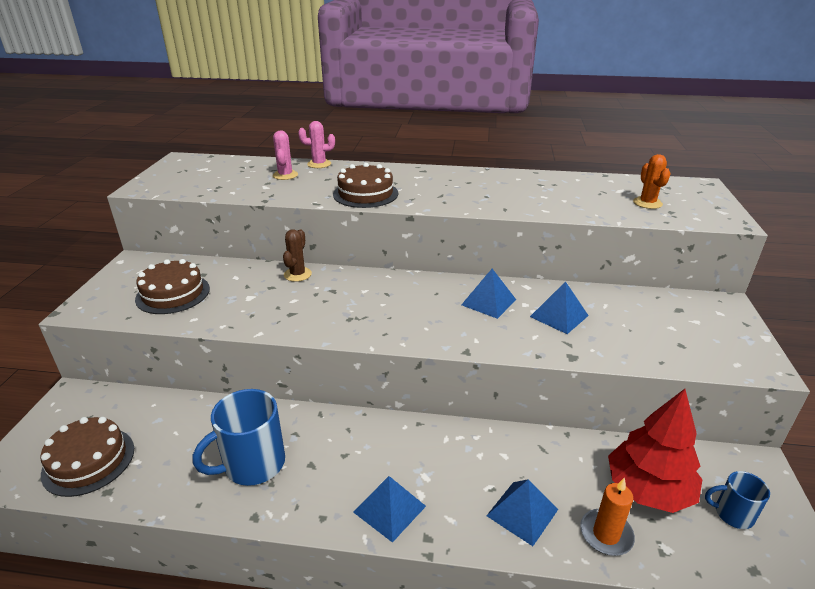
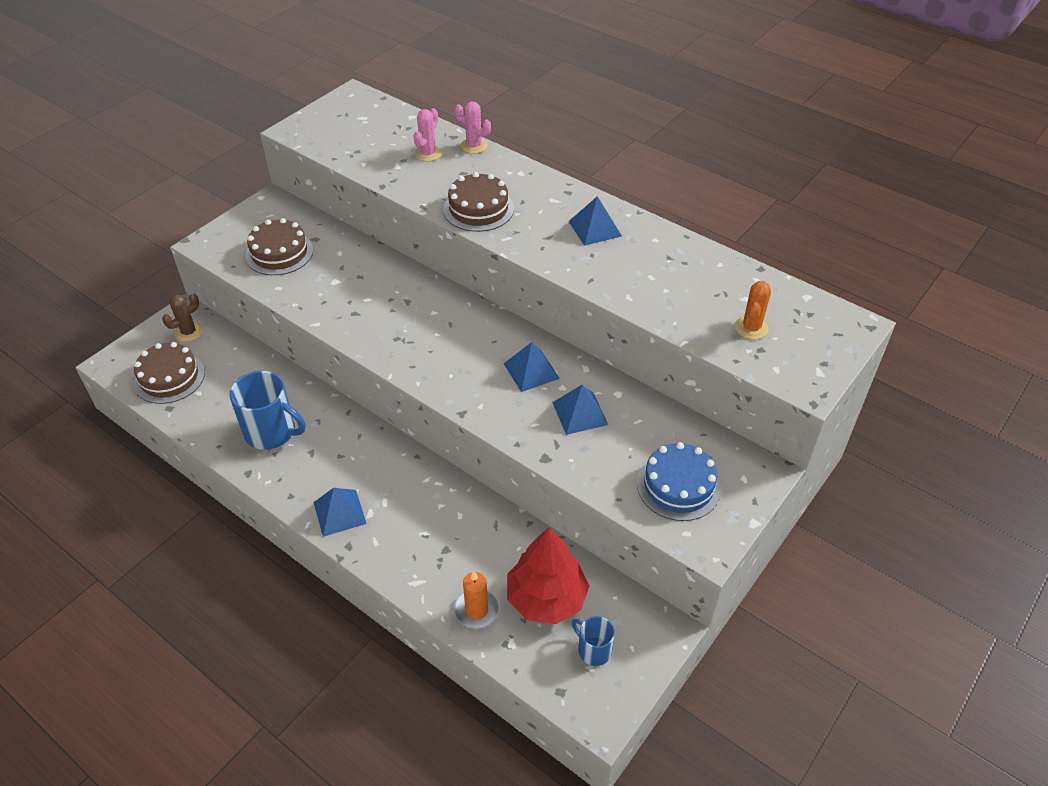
camera: 30 degrees right, 15 degrees up
(252, 464) = (272, 432): blue mug -> blue mug turned 150 degrees counterclockwise
(297, 274) = (392, 270): brown cactus -> brown cactus (189, 332)
(522, 512) = (430, 564): blue pyramid -> blue pyramid (595, 228)
(688, 335) = (678, 486): none -> blue cake

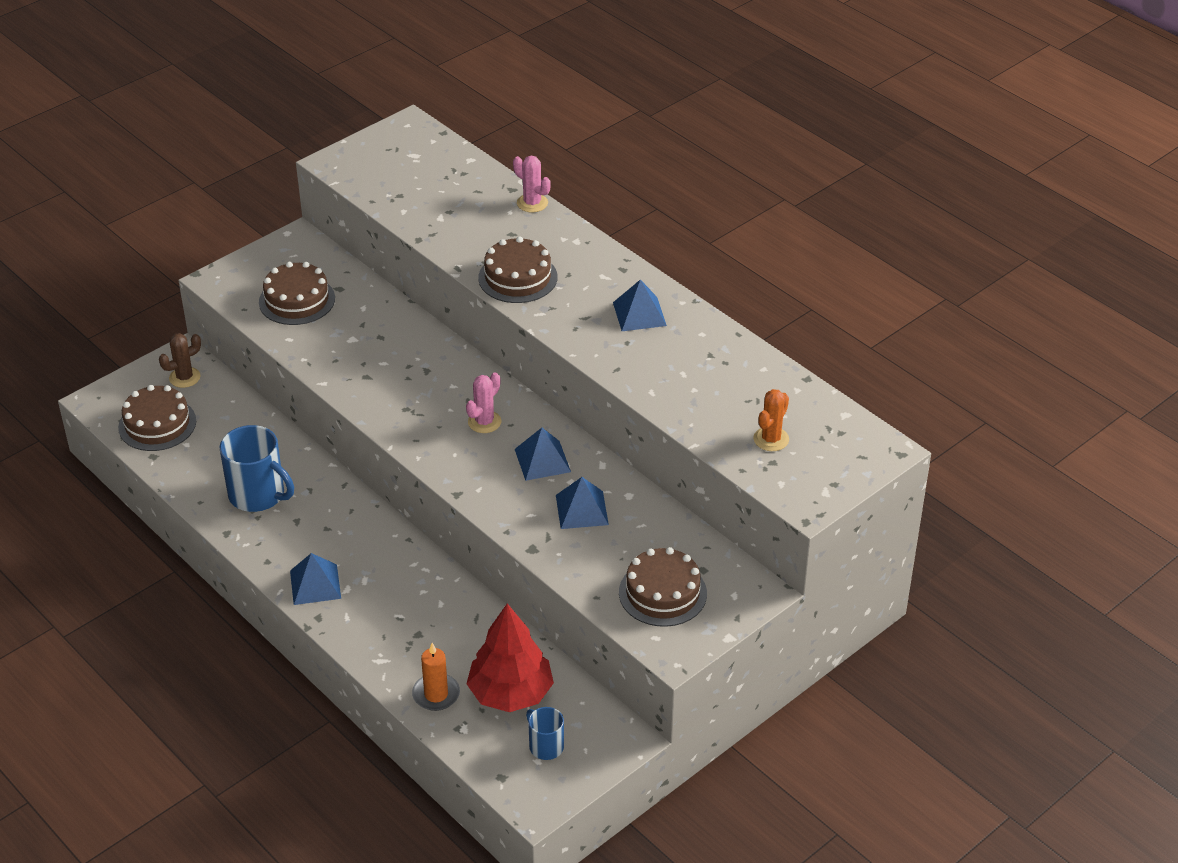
camera: 10 degrees right, 5 degrees down
(428, 153) = (478, 207): pink cactus -> pink cactus (484, 422)
(678, 486) = (662, 593): blue cake -> brown cake

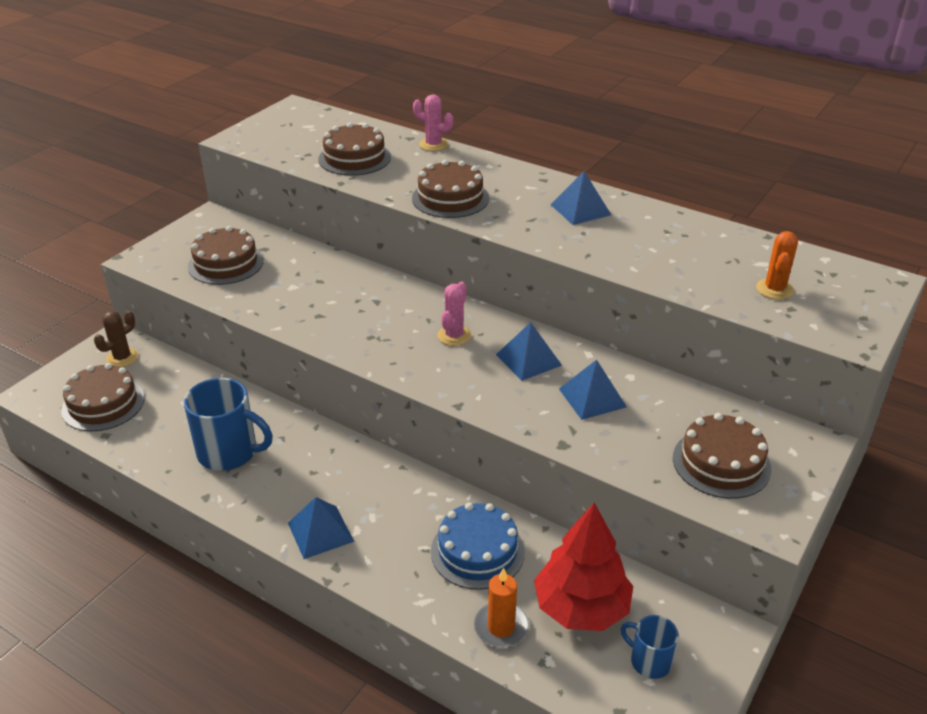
camera: 15 degrees left, 5 degrees down
(443, 629) = (477, 551): none -> blue cake
(444, 208) = (354, 158): none -> brown cake

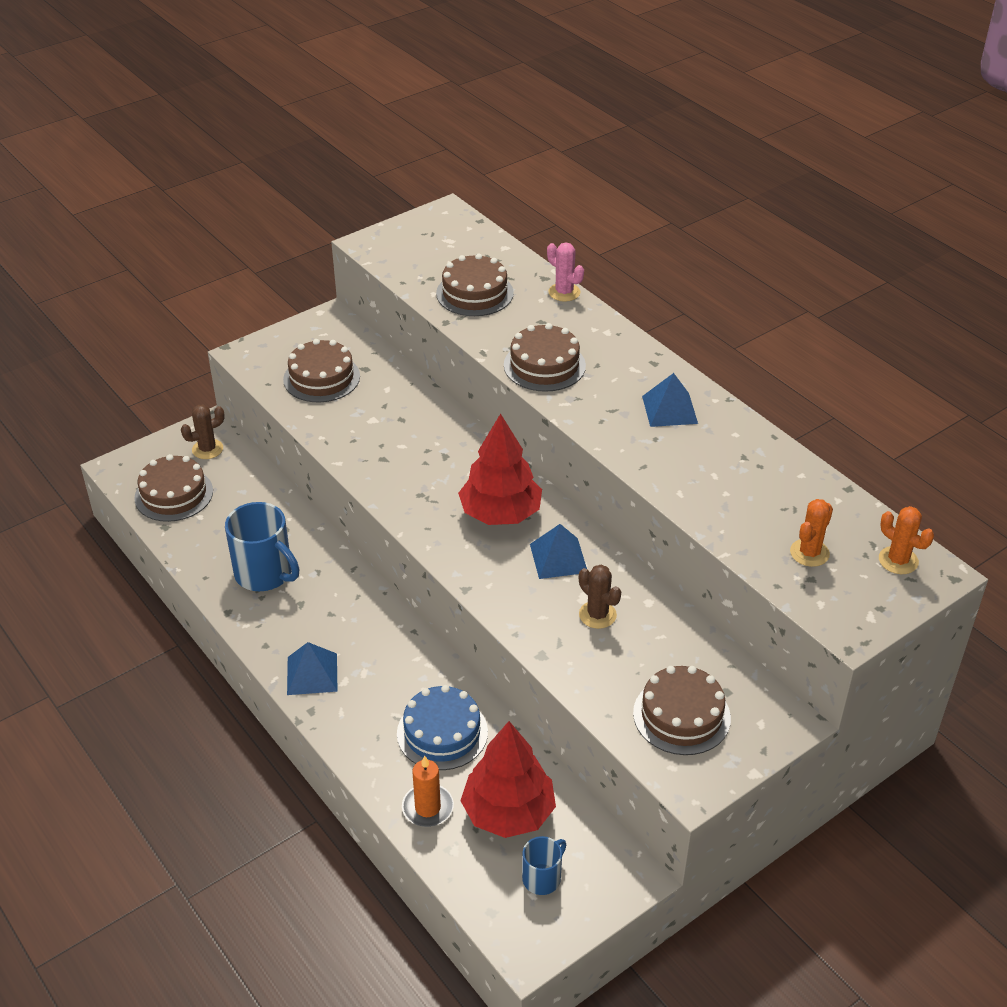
camera: 20 degrees right, 5 degrees up
(454, 336) = (500, 513): pink cactus -> red tree
(592, 398) = (597, 615): blue pyramid -> brown cactus
(649, 661) = (542, 878): blue mug -> blue mug turned 75 degrees clockwise
(848, 279) = (898, 560): none -> orange cactus

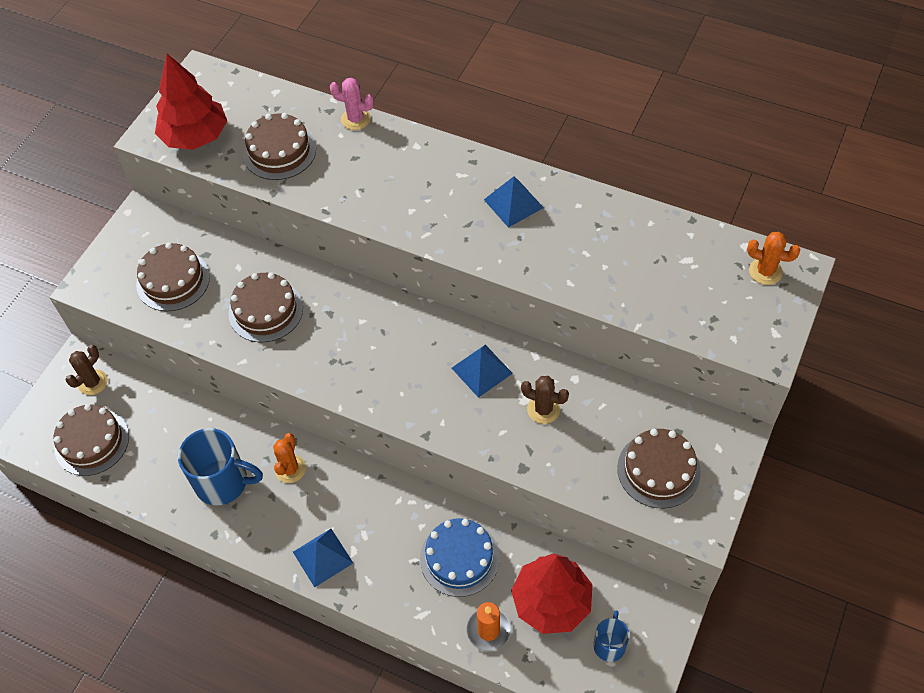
camera: 25 degrees left, 15 degrees up
(500, 513) = (410, 349): red tree -> red tree (195, 136)
(544, 365) = (385, 202): brown cake -> brown cake (266, 310)
(809, 553) = (699, 295): orange cactus -> orange cactus (290, 469)

